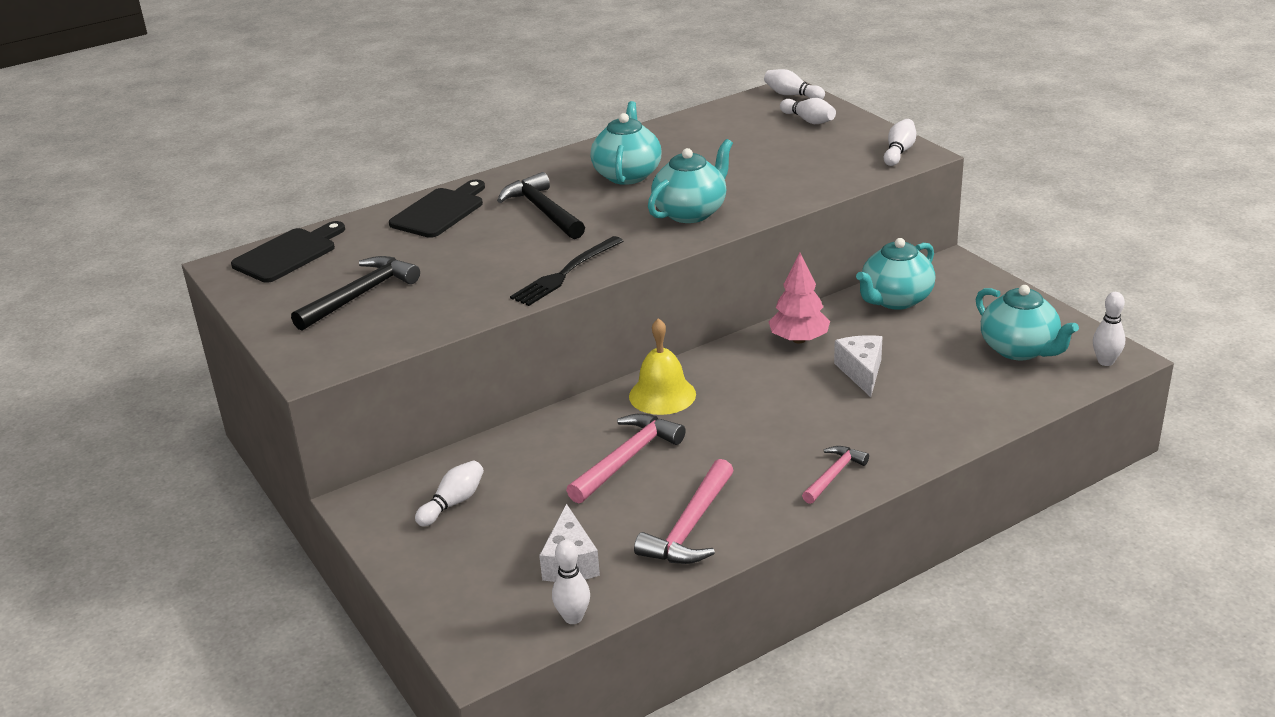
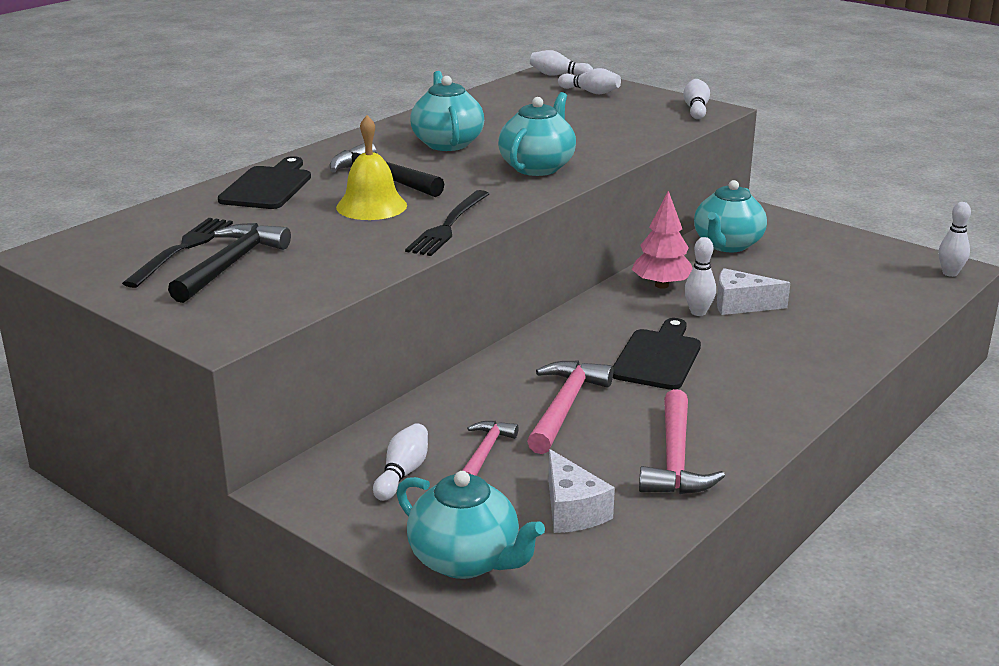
camera: 20 degrees left, 5 degrees down
(288, 254) = (115, 236): black cutting board -> black cutting board (658, 357)
(332, 274) = (182, 250): none -> black fork
(573, 617) = (613, 563): white bowling pin -> white bowling pin (698, 312)
(662, 395) = (561, 346): yellow bell -> yellow bell (371, 206)
(833, 475) = (782, 393): pink hammer -> pink hammer (485, 452)
(861, 372) = (741, 305): white cheese -> white cheese turned 60 degrees counterclockwise
(1019, 349) = (869, 272): turquoise teapot -> turquoise teapot (466, 560)

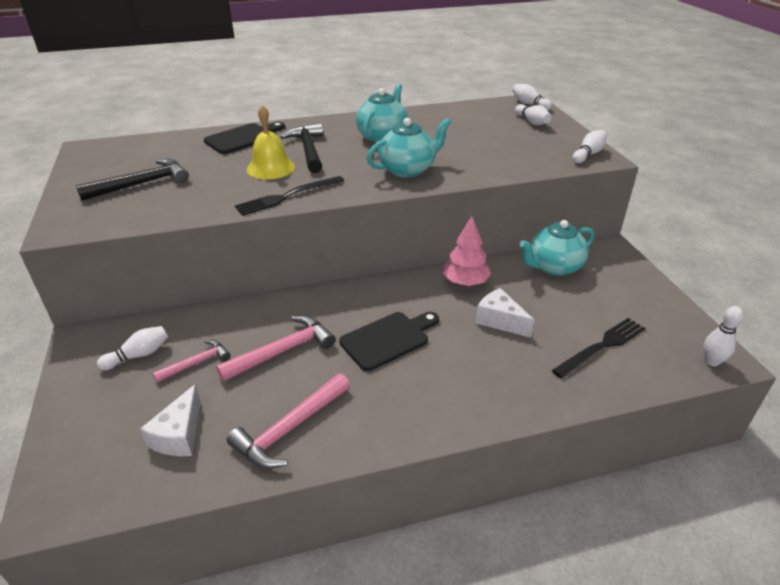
camera: 35 degrees right, 10 degrees up
(182, 250) = (139, 166): black fork -> black fork (602, 346)
(466, 560) = (80, 438): turquoise teapot -> none
(698, 312) = (462, 314): white bowling pin -> none

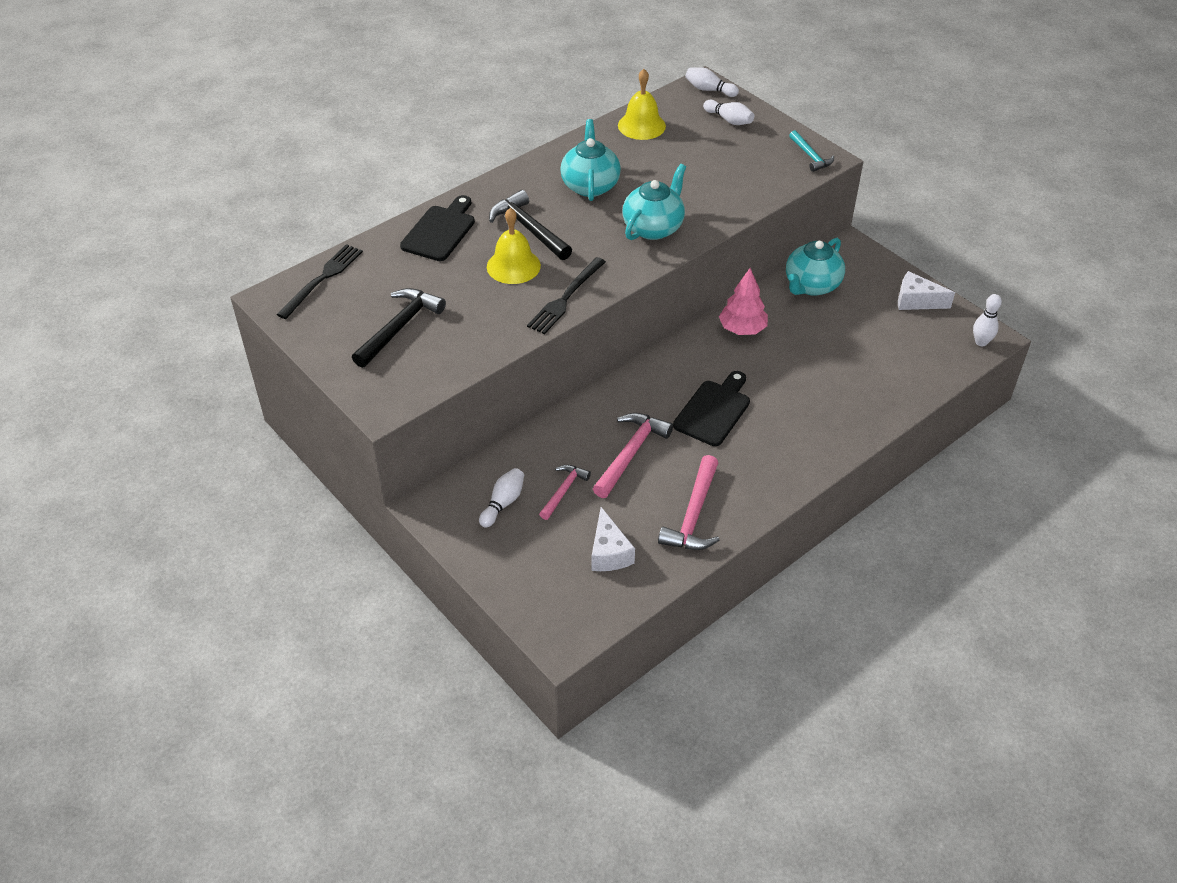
camera: 25 degrees left, 10 degrees up
(457, 113) = (641, 125): none -> yellow bell
(500, 321) = (797, 360): white cheese -> white cheese (916, 301)
(588, 154) = (810, 156): white bowling pin -> turquoise hammer
(602, 346) = (892, 357): black fork -> black fork (322, 279)

